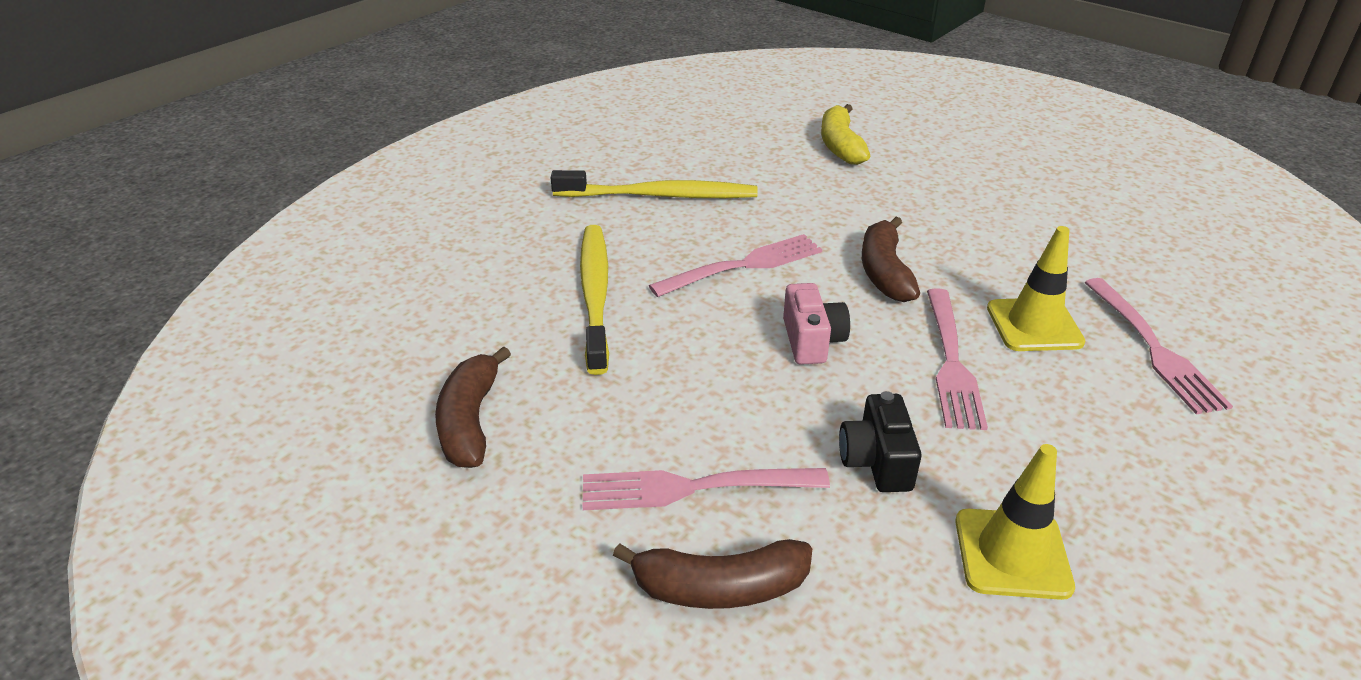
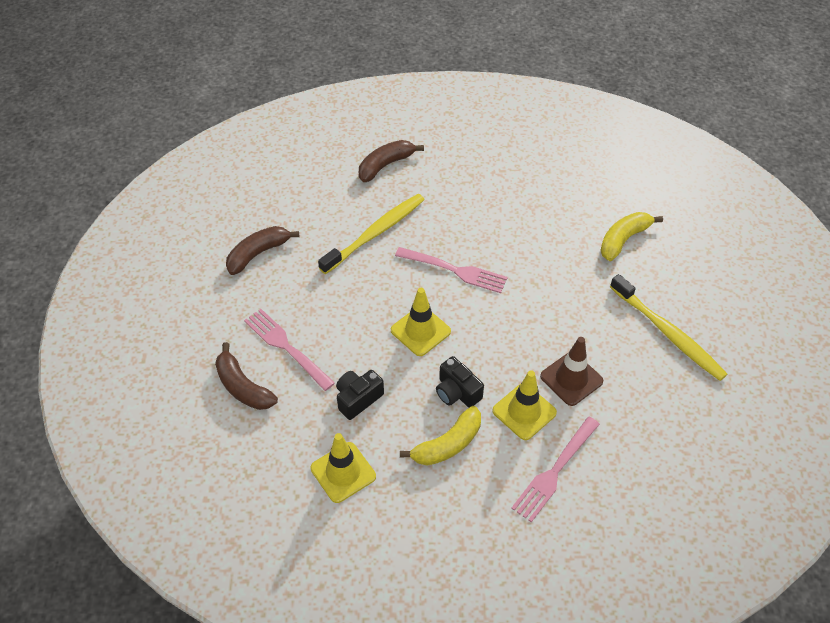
camera: 50 degrees right, 15 degrees up
(661, 195) = (482, 200): yellow toothbrush -> yellow toothbrush (668, 334)
(812, 341) = (420, 331): pink camera -> yellow traffic cone
(884, 272) = (509, 327): brown banana -> brown banana (385, 165)
(951, 362) = (457, 392): pink fork -> black camera
(1011, 268) = (571, 379): none -> brown traffic cone
(1039, 416) = (447, 444): none -> yellow banana

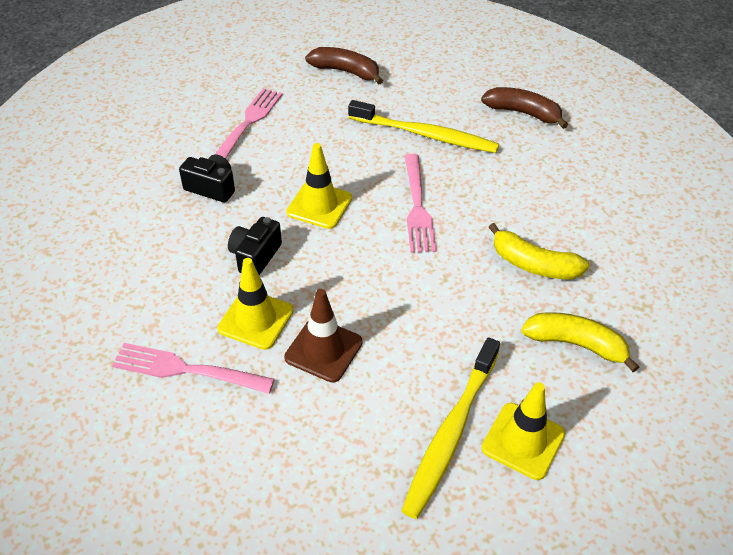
camera: 65 degrees right, 5 degrees down
(243, 387) = (190, 113): brown banana -> none
(343, 472) = (123, 204): yellow traffic cone -> yellow traffic cone (523, 441)
(447, 444) = (185, 269): yellow banana -> yellow banana (533, 264)

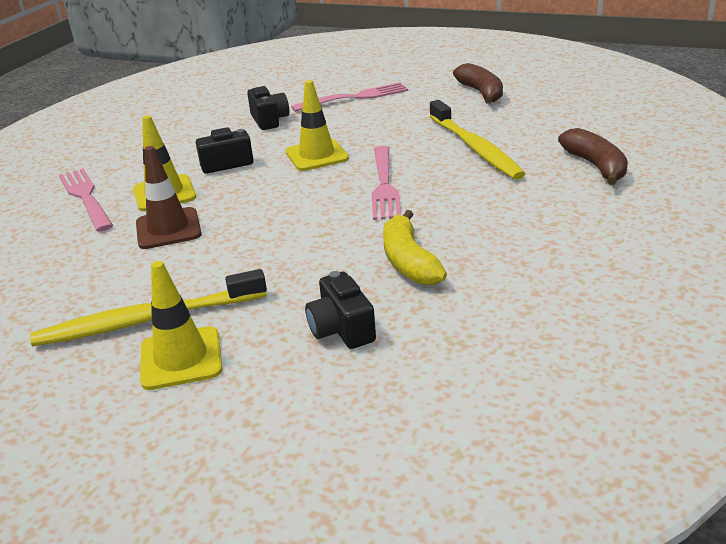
camera: 50 degrees right, 15 degrees down
(417, 207) = (384, 185): pink fork -> pink fork turned 45 degrees counterclockwise
(576, 344) = (341, 329): yellow banana -> black camera

